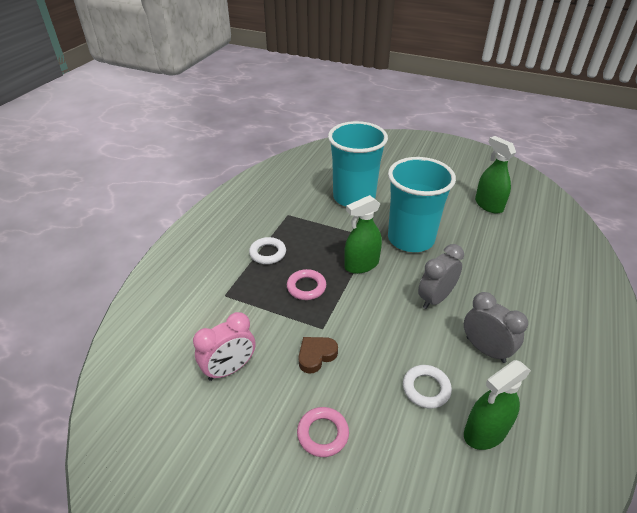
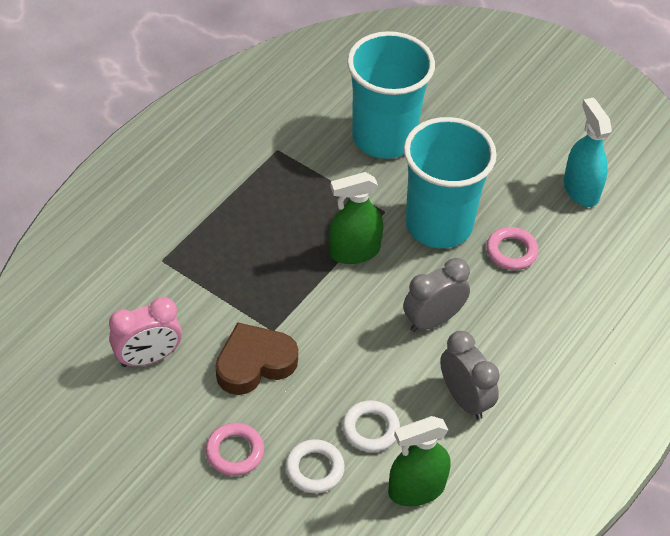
camera: 10 degrees right, 10 degrees up
(267, 253) = (232, 208): white ring -> white ring (314, 469)
(306, 287) = (269, 270): pink ring -> pink ring (511, 251)
(316, 356) = (254, 363): brown heart -> brown heart, size x1.58
(488, 205) = (581, 190): green spray bottle -> turquoise spray bottle

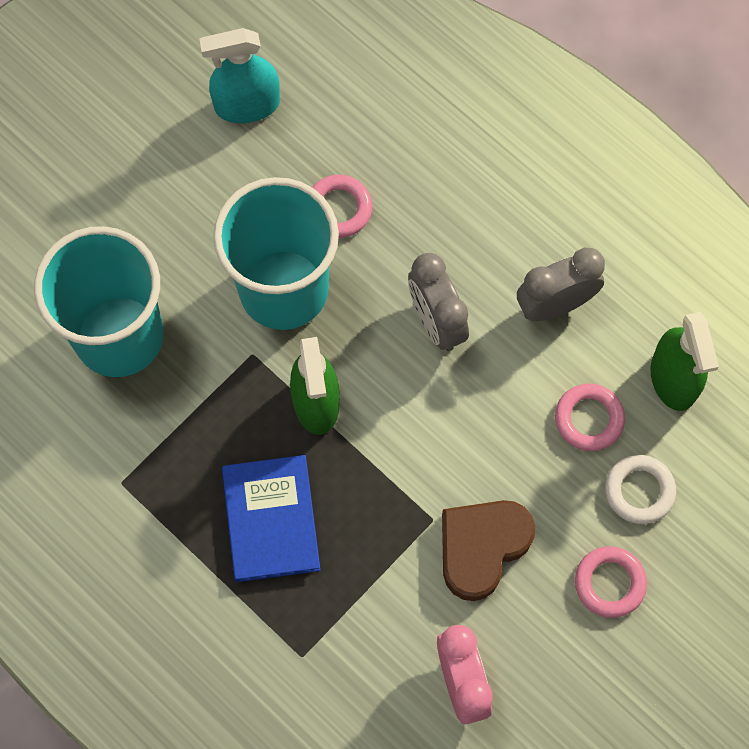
camera: 80 degrees left, 20 degrees up
(254, 363) = (482, 547): brown heart -> brown heart turned 60 degrees clockwise
(261, 233) = (271, 519): none -> blue book
(370, 429) = (589, 419): white ring -> pink ring

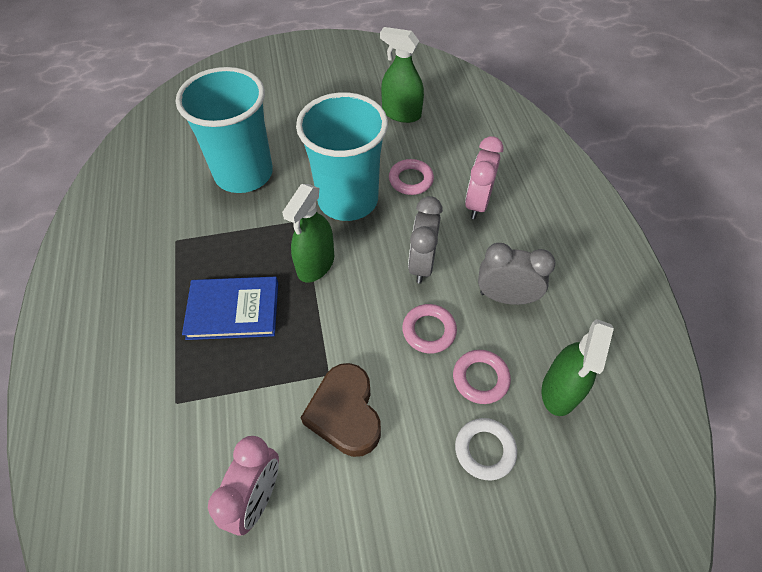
camera: 35 degrees right, 15 degrees down
(247, 105) = (401, 113): turquoise spray bottle -> green spray bottle
(271, 519) = (233, 310): blue book -> blue book turned 60 degrees clockwise
(442, 193) = (477, 203): none -> pink clock
(482, 547) = (345, 413): brown heart -> brown heart turned 90 degrees counterclockwise
(609, 583) = (416, 502): pink ring -> pink ring (429, 331)

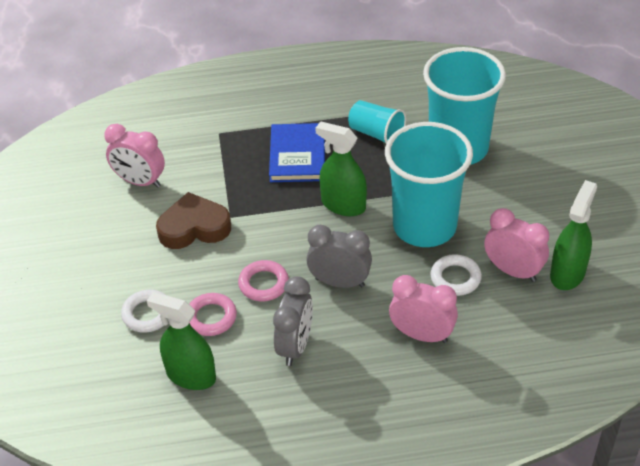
camera: 95 degrees right, 10 degrees down
(210, 237) = (376, 134): none -> turquoise cup
(400, 144) = (513, 271): none -> pink clock
(411, 180) = (455, 278): pink ring -> white ring

